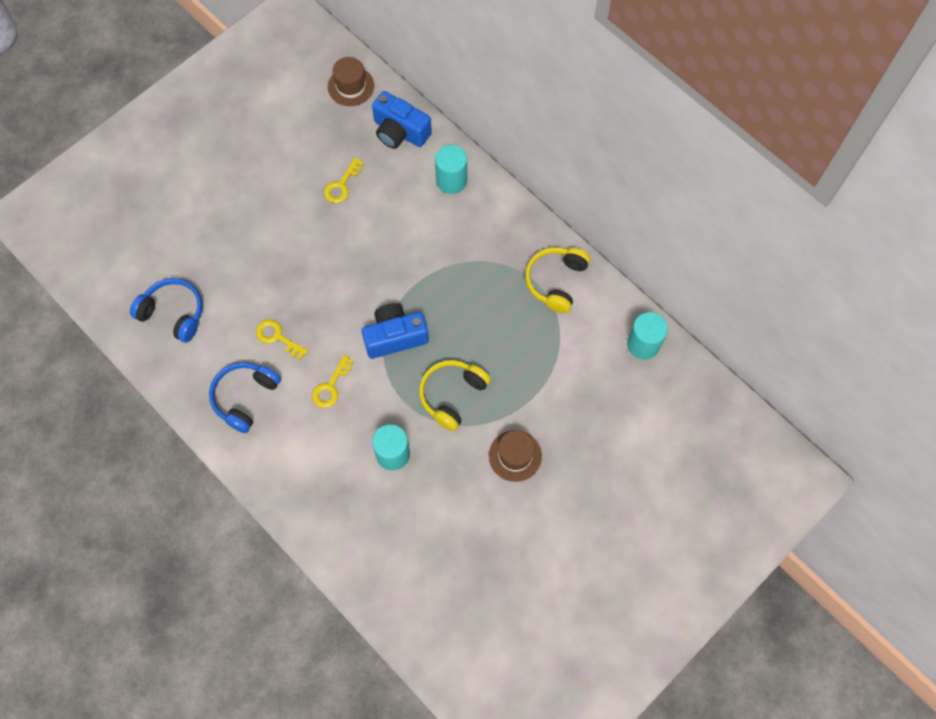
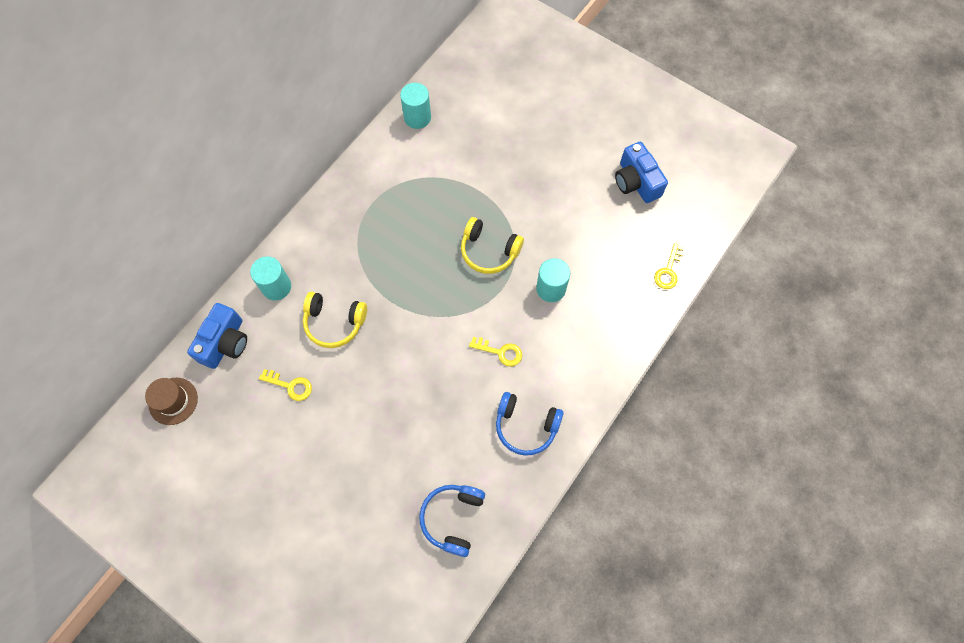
camera: 100 degrees left, 0 degrees up
(277, 337) = (461, 410): yellow key -> yellow key (668, 271)
(395, 337) = (443, 307): blue camera -> blue camera (636, 182)
(515, 456) = (531, 196): brown hat -> none
(556, 281) = (369, 187): yellow headphones -> yellow headphones (334, 323)

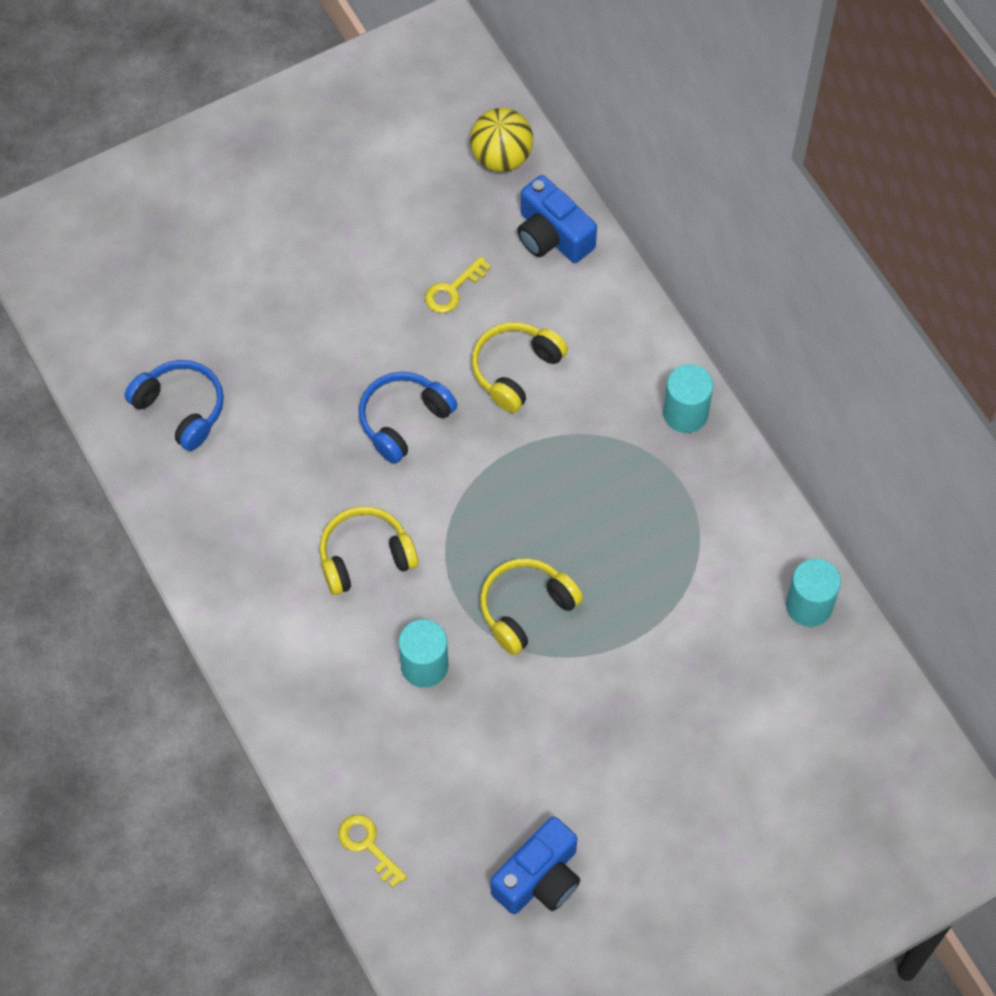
camera: 115 degrees right, 5 degrees down
(173, 401) = (501, 157): brown hat -> yellow ball
(276, 287) = (605, 319): turquoise cylinder -> turquoise cylinder (685, 413)
(500, 352) = (365, 556): yellow key -> yellow headphones
(526, 426) = (247, 543): blue headphones -> blue headphones (403, 420)
(636, 182) = (539, 878): blue camera -> blue camera turned 135 degrees clockwise

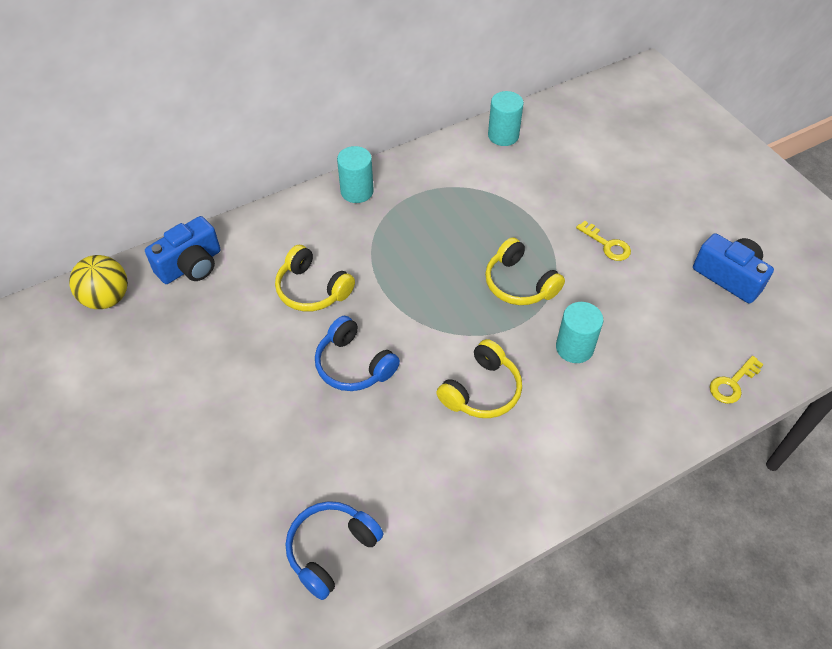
camera: 90 degrees left, 10 degrees down
(365, 556) = (481, 390): yellow headphones -> yellow headphones turned 120 degrees counterclockwise
(452, 290) = (231, 331): yellow key -> yellow key (607, 245)

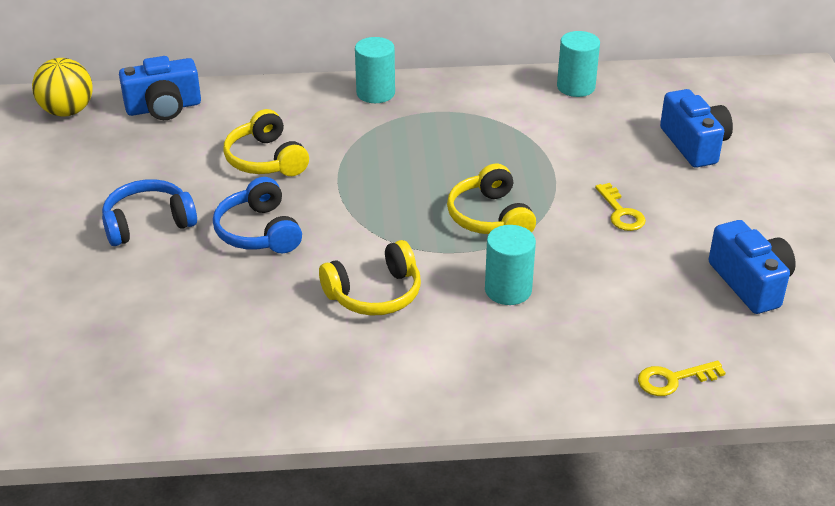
camera: 25 degrees right, 15 degrees down
(331, 550) = (119, 370): blue headphones -> blue headphones (148, 223)
(618, 163) = (694, 144): none -> blue camera

